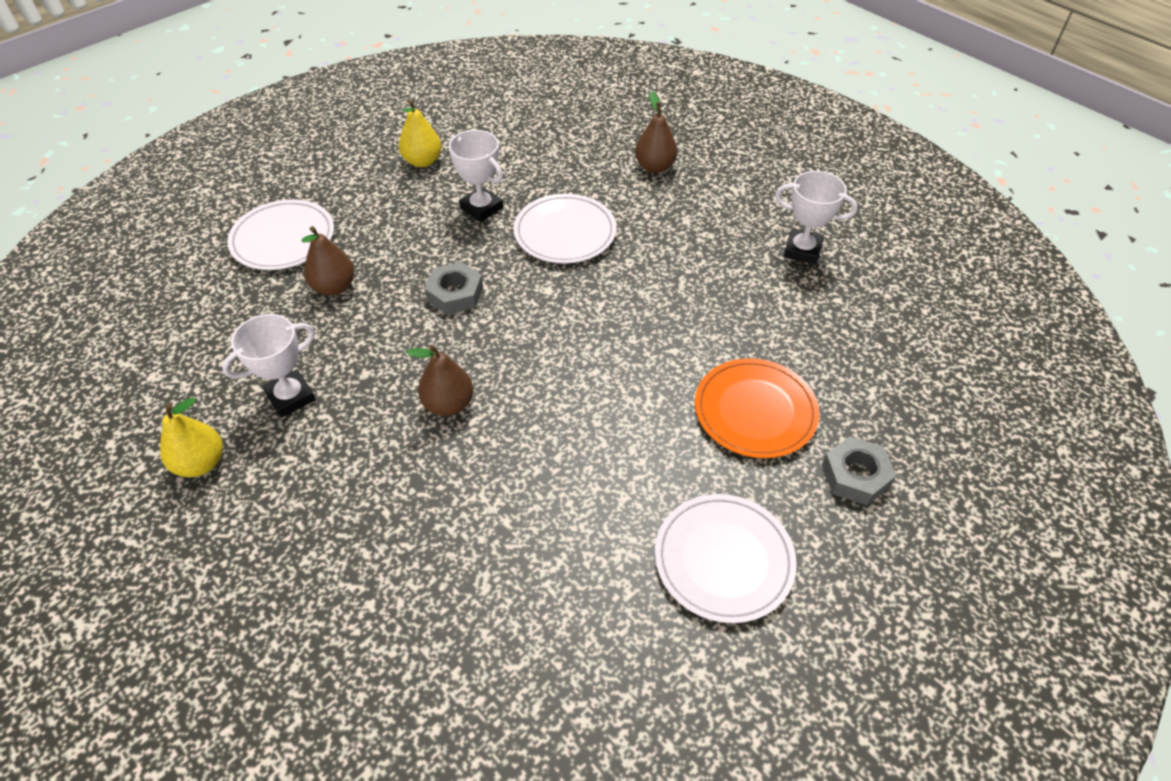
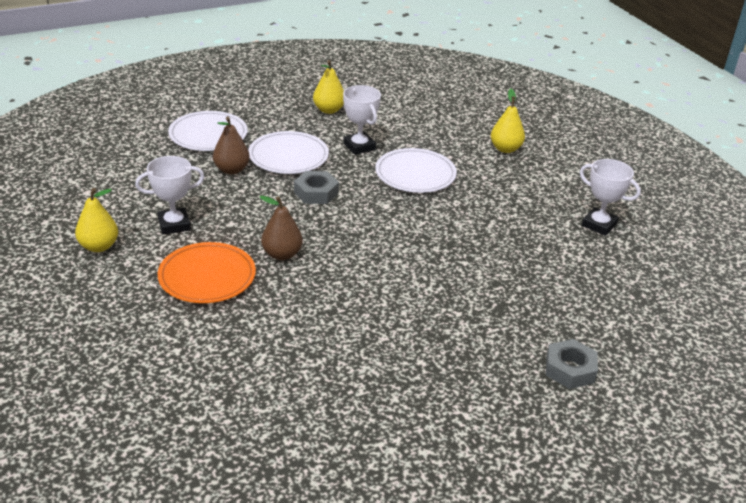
camera: 15 degrees right, 15 degrees down
(655, 167) = (505, 149): brown pear -> yellow pear
(723, 559) = (441, 391): white plate -> white plate (288, 156)
(755, 411) = (510, 312): orange plate -> orange plate (207, 276)

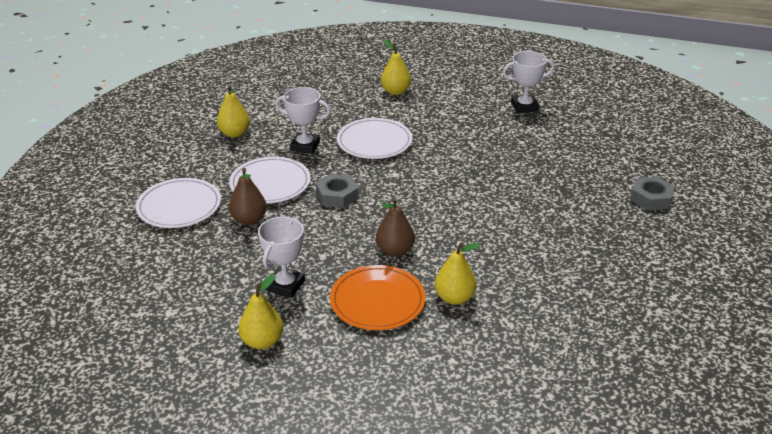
camera: 45 degrees left, 0 degrees up
(258, 314) = (454, 298): none -> yellow pear

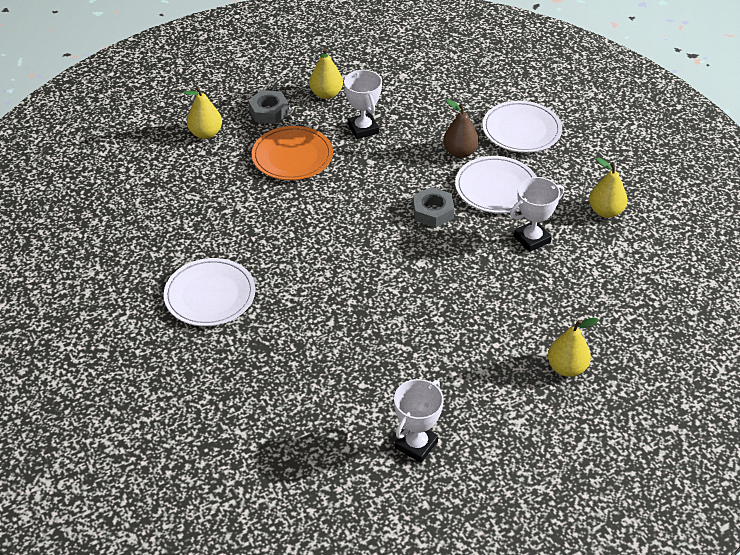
camera: 135 degrees right, 10 degrees up
(374, 142) = (486, 285): white plate -> white plate (210, 295)
(395, 251) = (328, 196): brown pear -> none
(454, 298) = (245, 190): yellow pear -> yellow pear (206, 133)
(651, 198) = (175, 392): grey nut -> grey nut (269, 111)

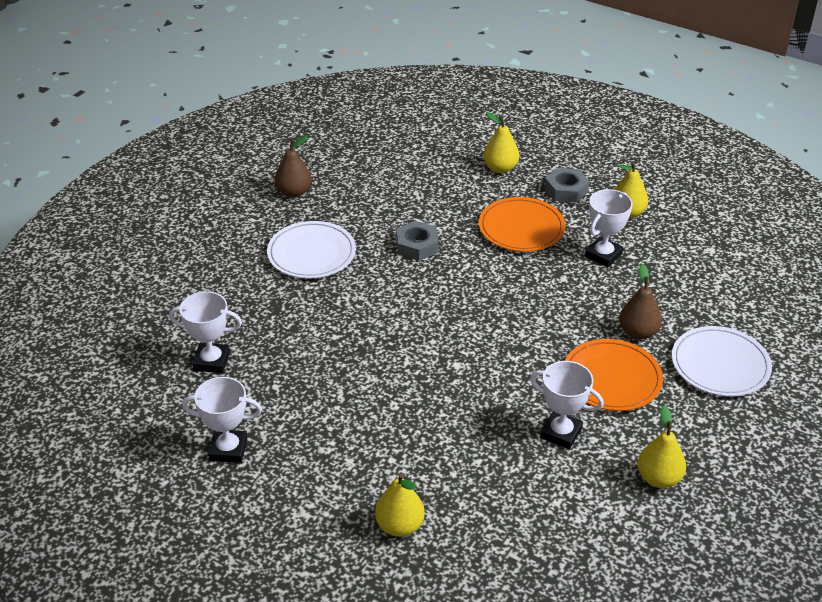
camera: 60 degrees right, 5 degrees down
(111, 273) = (294, 192): none -> brown pear
(298, 417) = (211, 361): none -> white trophy
(433, 212) = (534, 346): grey nut -> grey nut (417, 246)
(496, 188) = (611, 378): white plate -> orange plate

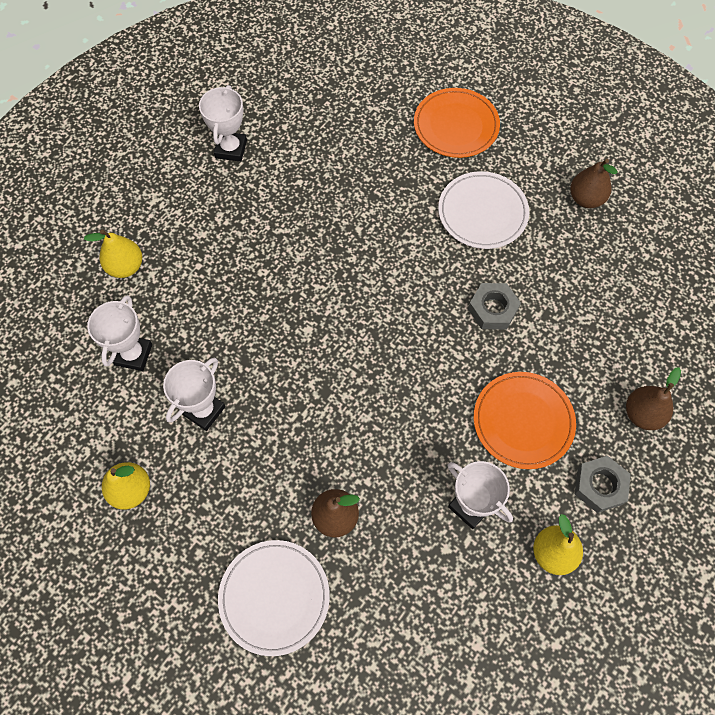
camera: 95 degrees right, 25 degrees up
(211, 361) = (336, 135): white trophy -> white trophy (133, 354)
(500, 168) = (642, 414): yellow pear -> brown pear
(611, 378) = (269, 473): orange plate -> orange plate (456, 126)

